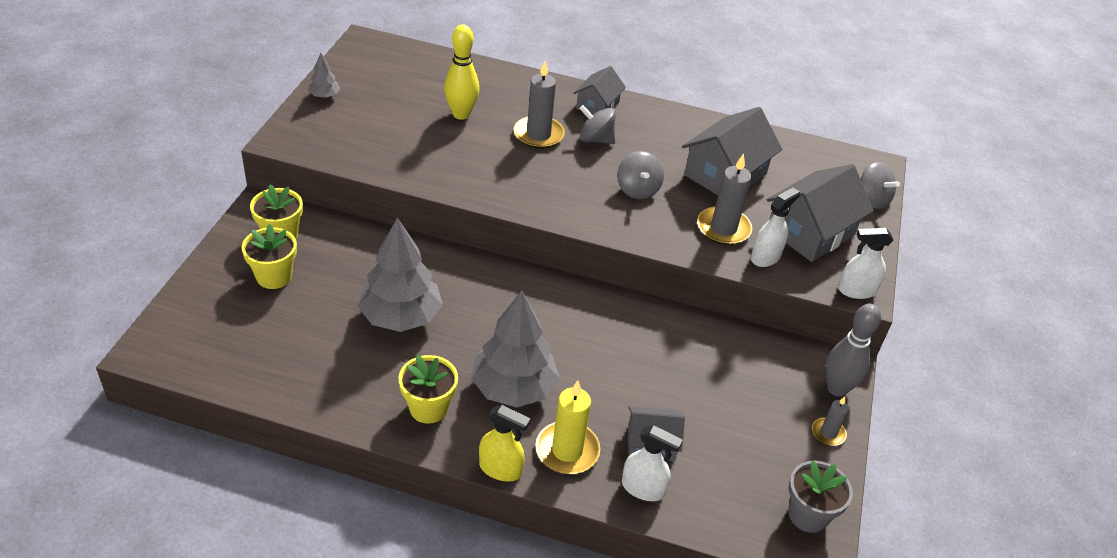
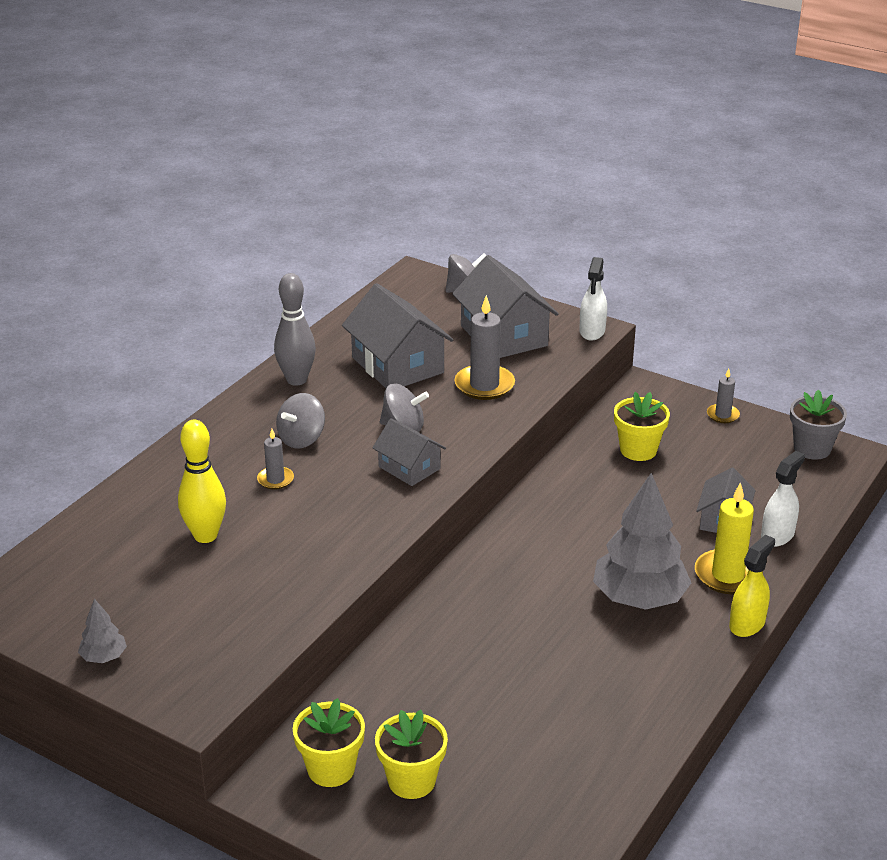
camera: 70 degrees left, 10 degrees down
(400, 317) = (513, 671): grey tree -> none
(428, 408) = (659, 665): yellow flower pot -> yellow flower pot (638, 450)
(538, 135) = (275, 480): grey candle -> grey candle, size x0.56
(597, 105) = (235, 425): grey house -> grey house (409, 468)
(765, 257) = (534, 370): white spray bottle -> none
(837, 388) = (670, 397): grey bowling pin -> grey bowling pin (296, 380)

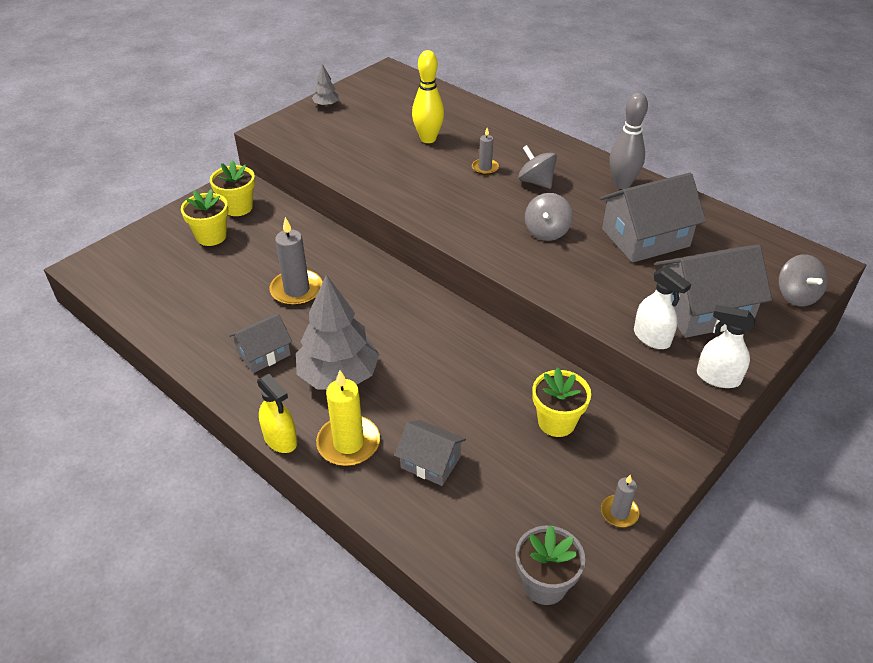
camera: 100 degrees right, 10 degrees up
(409, 468) = (487, 229): grey house -> grey house (263, 353)
(484, 385) = (609, 284): grey candle -> grey candle (297, 290)
(777, 535) = (395, 500): white spray bottle -> white spray bottle (652, 338)

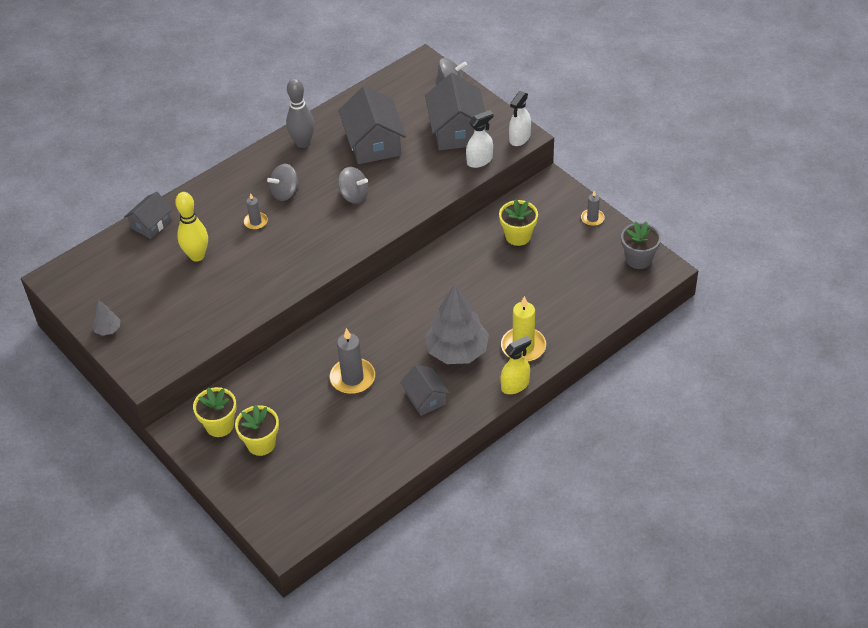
camera: 80 degrees left, 5 degrees up
(430, 462) = (544, 304): grey house -> grey house (151, 224)

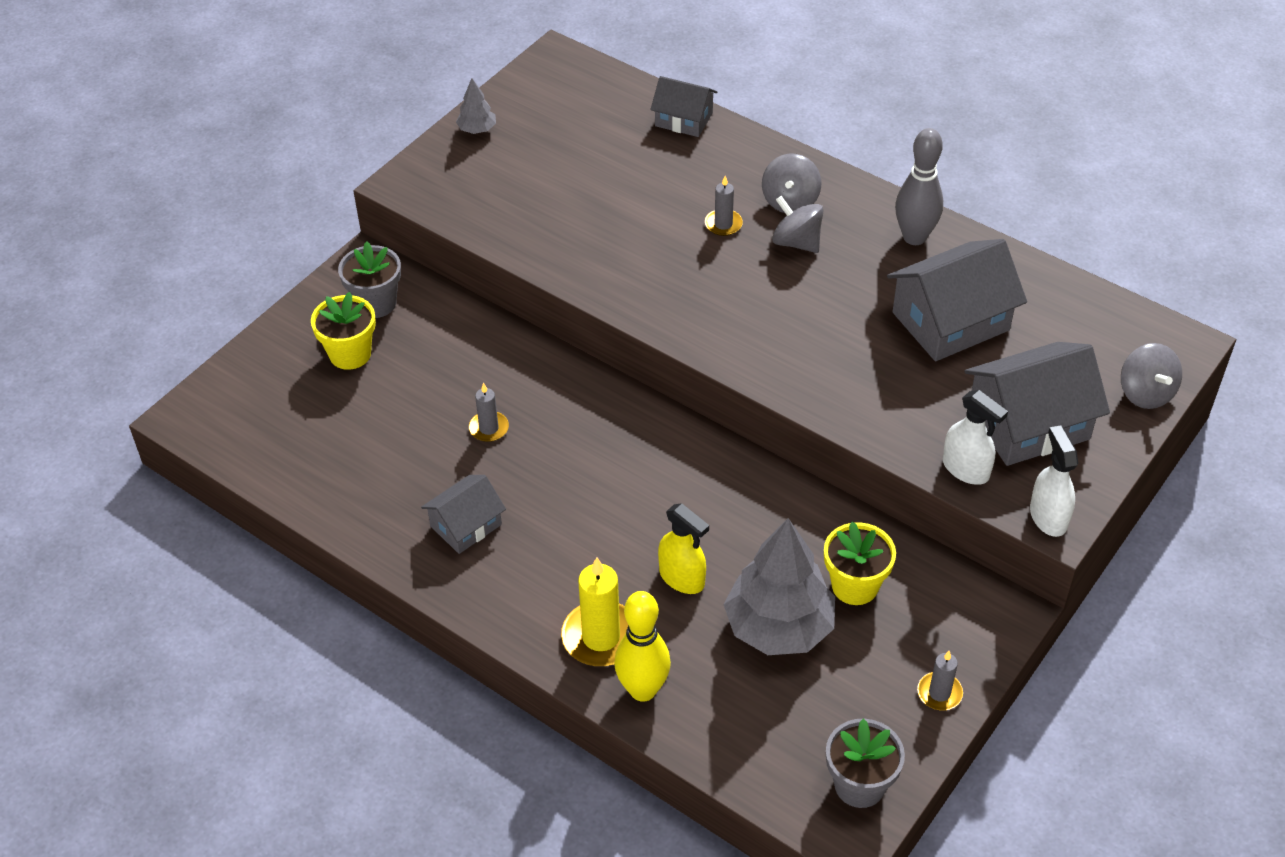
camera: 75 degrees right, 0 degrees up
(197, 256) = (636, 180): yellow bowling pin -> yellow bowling pin (643, 690)
(219, 425) = (376, 303): yellow flower pot -> grey flower pot
(352, 378) = (489, 428): grey candle -> grey candle, size x0.56
(354, 195) = (819, 323): grey spinning top -> grey spinning top (790, 201)
(457, 351) = (571, 548): grey tree -> grey tree (779, 627)
(515, 385) = (515, 640): yellow spray bottle -> yellow spray bottle (682, 578)
(519, 138) = (1048, 517): white spray bottle -> white spray bottle turned 60 degrees clockwise

